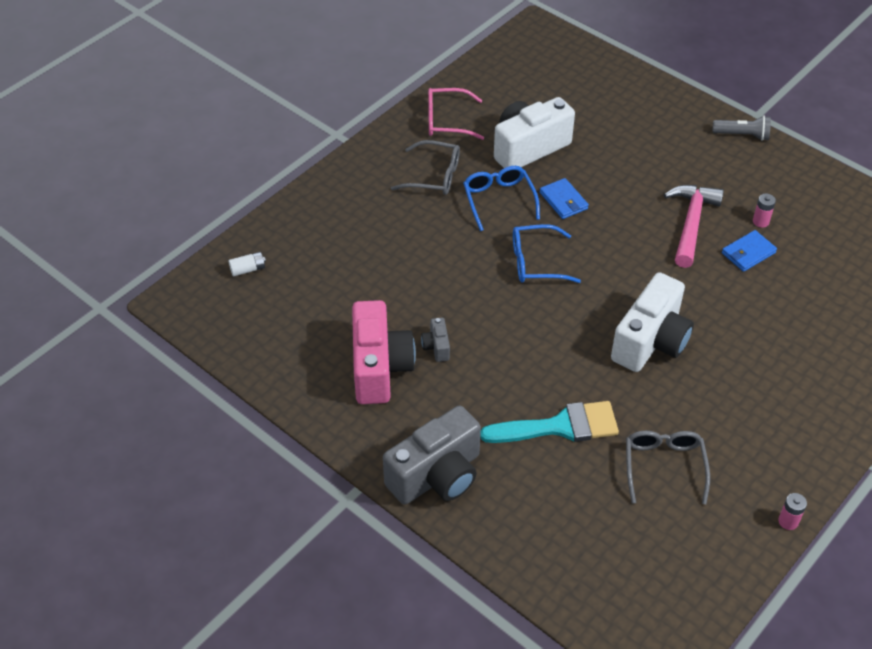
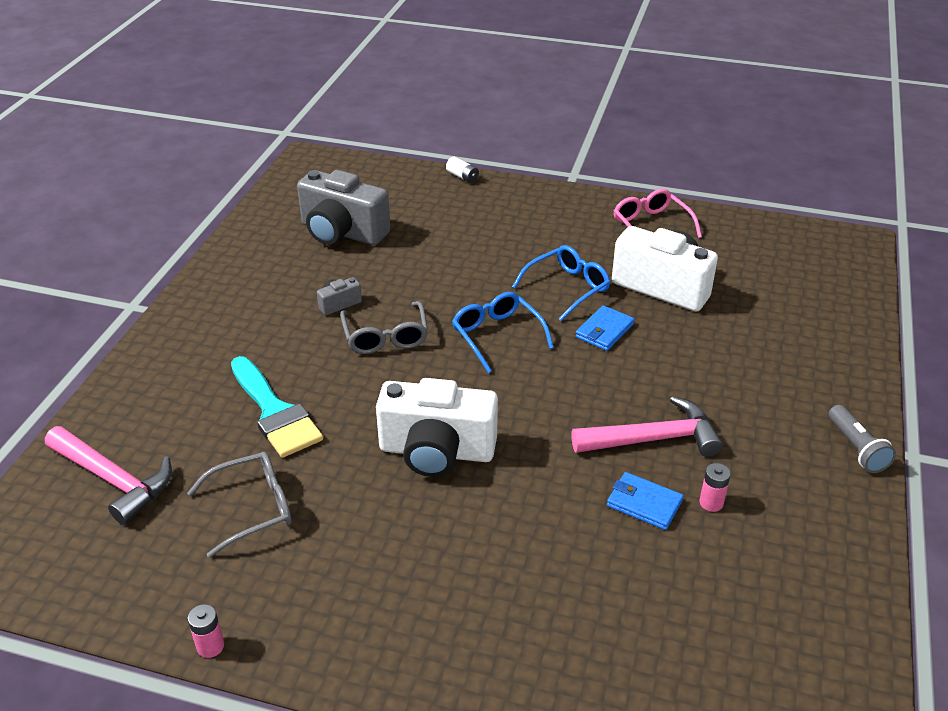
camera: 65 degrees right, 10 degrees down
(248, 269) = (368, 180): white battery -> white battery (462, 176)
(379, 368) = (293, 279): pink camera -> none
(434, 176) = (566, 240): grey glasses -> grey glasses (385, 337)
(437, 475) = (177, 348): grey camera -> grey camera (342, 232)
(592, 552) = (113, 480): none -> pink hammer

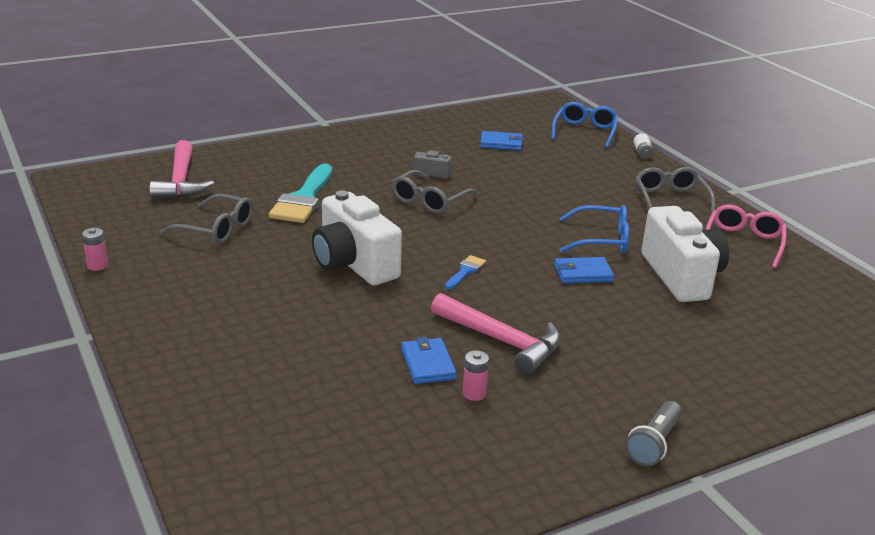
camera: 45 degrees right, 10 degrees down
(342, 232) = (501, 143): grey camera -> blue wallet
(497, 336) = (501, 236): blue glasses -> blue glasses (585, 131)
(528, 391) = (465, 271): none -> blue brush
(550, 214) = (670, 199): none -> grey glasses

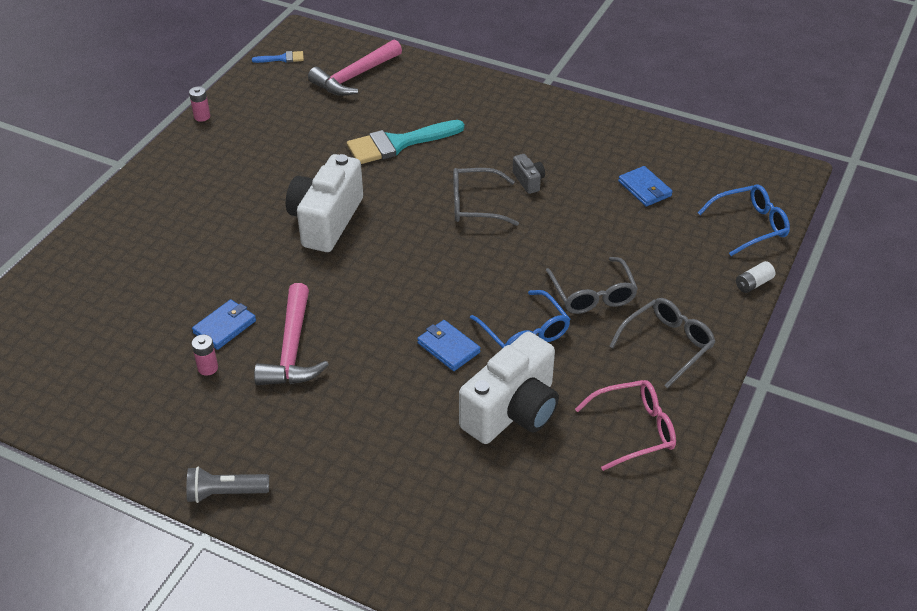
camera: 55 degrees right, 15 degrees up
(216, 229) = (305, 133): grey glasses -> grey glasses (592, 294)
(465, 271) = (378, 281): blue brush -> blue brush (282, 58)

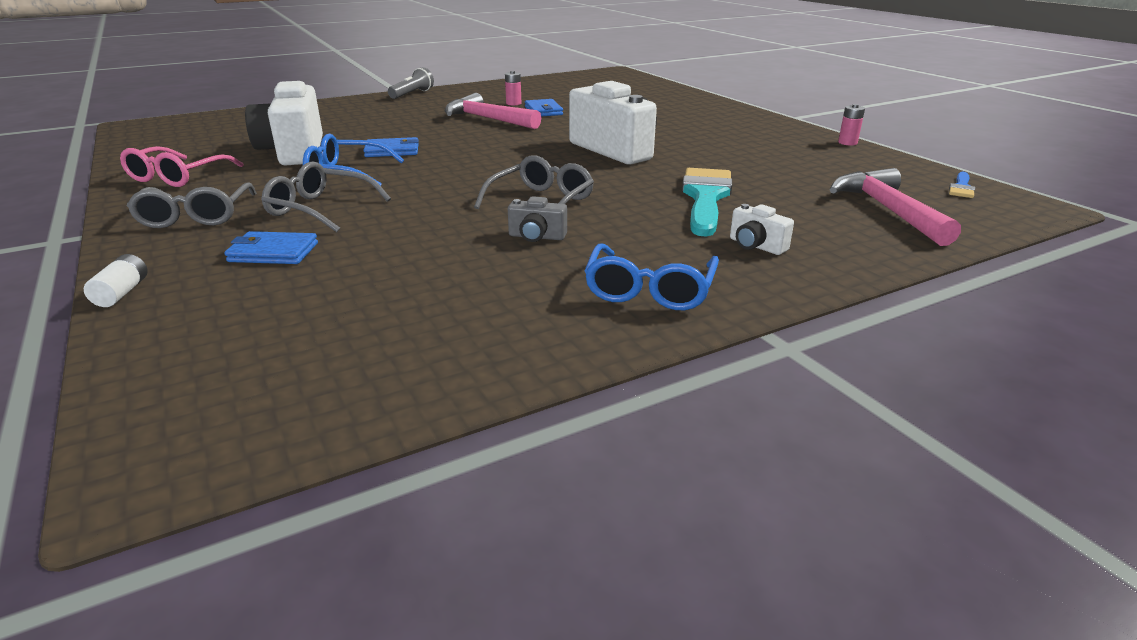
camera: 125 degrees right, 15 degrees down
(458, 106) = (756, 246): none -> white camera
(644, 189) = (396, 300): blue wallet -> blue wallet (273, 252)
(750, 225) = (179, 344): blue glasses -> blue glasses (649, 290)

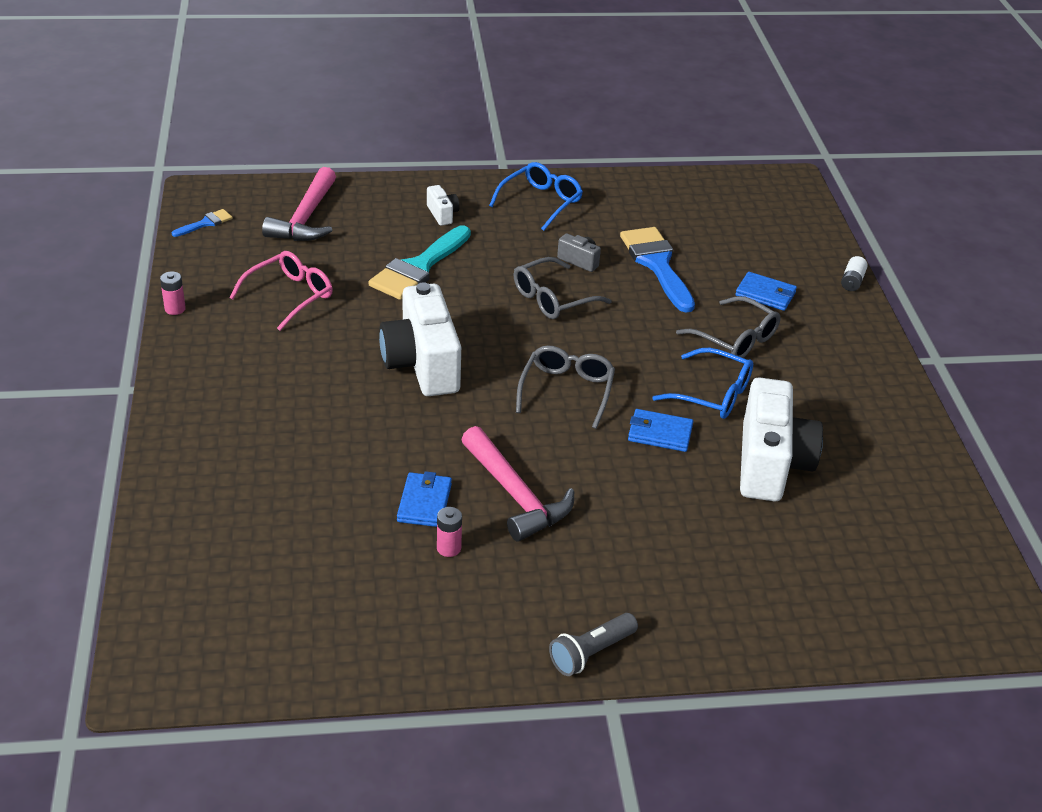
camera: 160 degrees left, 10 degrees up
(177, 177) = (881, 436): pink glasses -> pink glasses (290, 296)
(196, 216) = (837, 357): grey glasses -> grey glasses (566, 391)
(432, 253) = (657, 265): none -> blue brush

